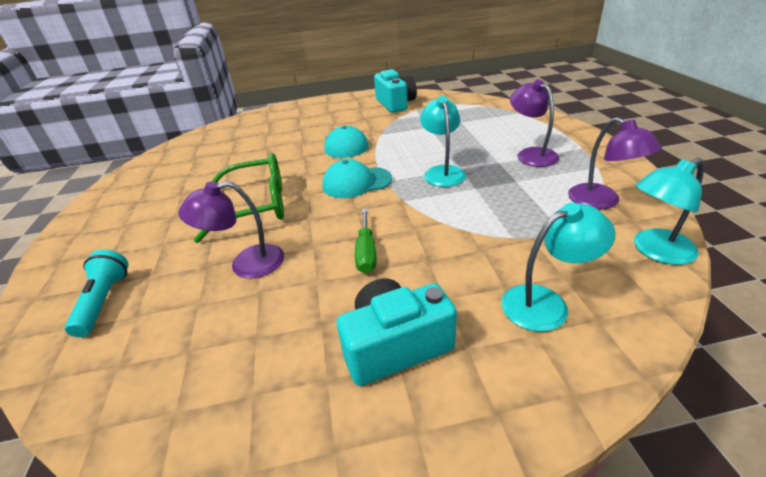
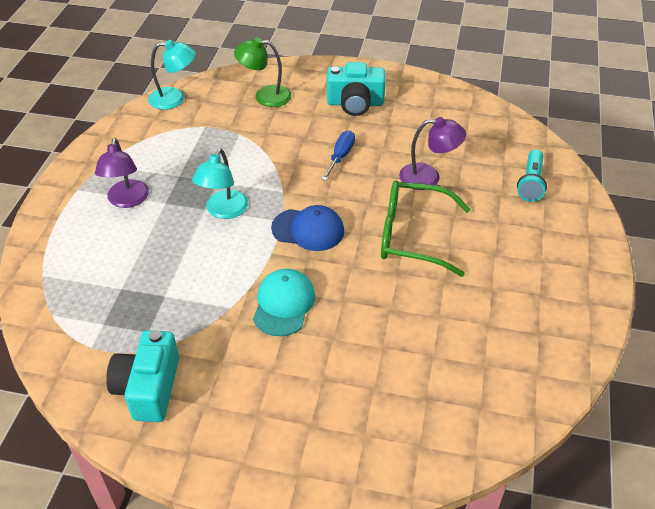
camera: 160 degrees left, 10 degrees up
(356, 182) = (308, 230): turquoise cap -> blue cap
(366, 252) = (340, 156): green screwdriver -> blue screwdriver
(546, 303) = (265, 96): turquoise lamp -> green lamp
(601, 202) = (150, 136): purple lamp -> none

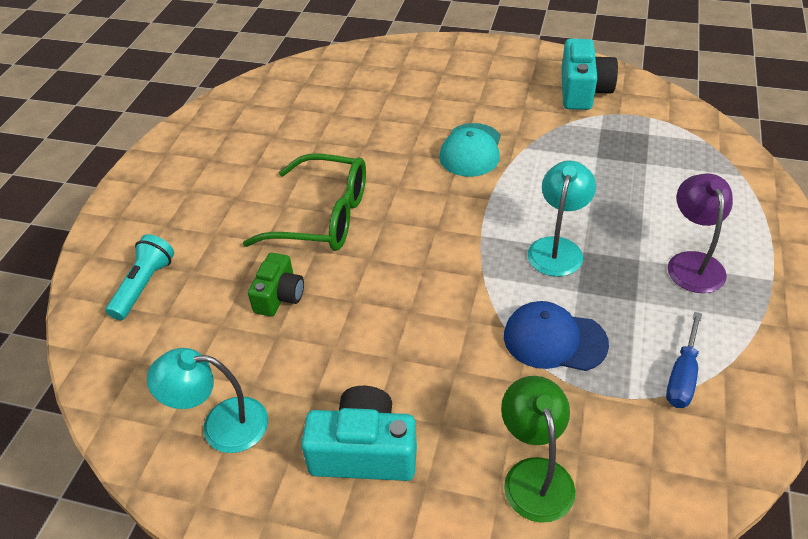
camera: 175 degrees left, 0 degrees up
(175, 98) = (709, 471): turquoise lamp -> turquoise lamp (221, 425)
(265, 96) = (534, 475): green lamp -> green lamp turned 105 degrees counterclockwise
(308, 230) = (447, 224): blue cap -> blue cap (554, 340)
(340, 156) = (400, 332): blue screwdriver -> blue screwdriver (682, 376)
(428, 177) = (279, 296): purple lamp -> green camera

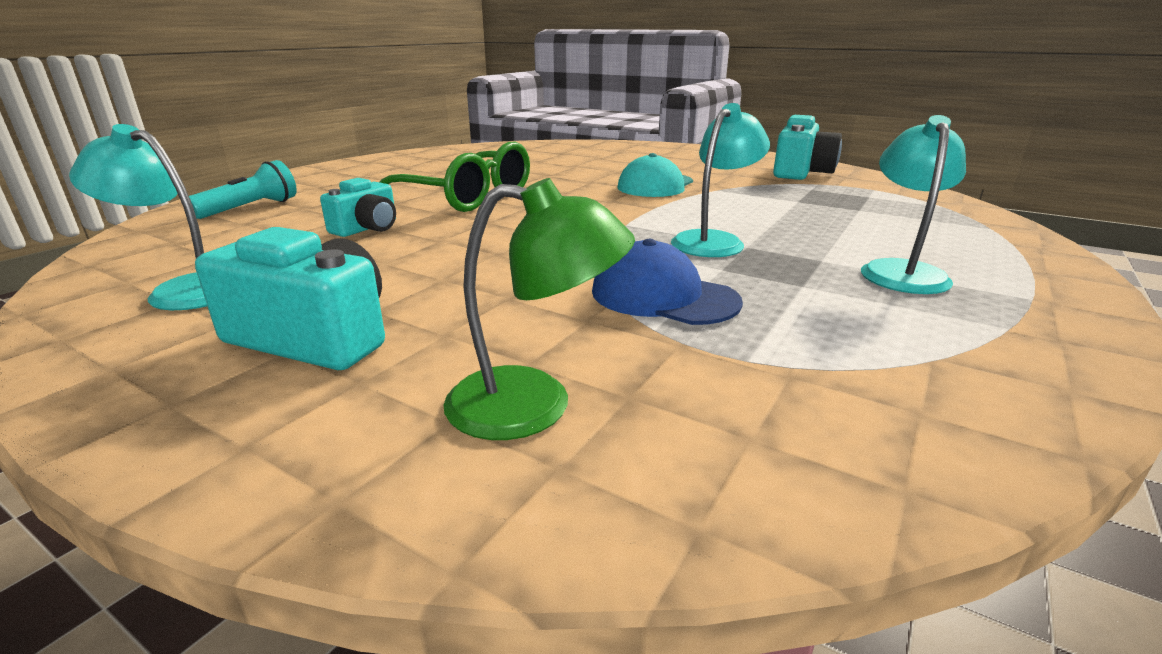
camera: 15 degrees right, 20 degrees down
(279, 296) = (367, 228): green camera -> turquoise camera
(534, 475) = (534, 405): green lamp -> green lamp turned 90 degrees clockwise
(682, 376) = (852, 354): blue screwdriver -> none
(692, 263) = (901, 271): purple lamp -> turquoise lamp

